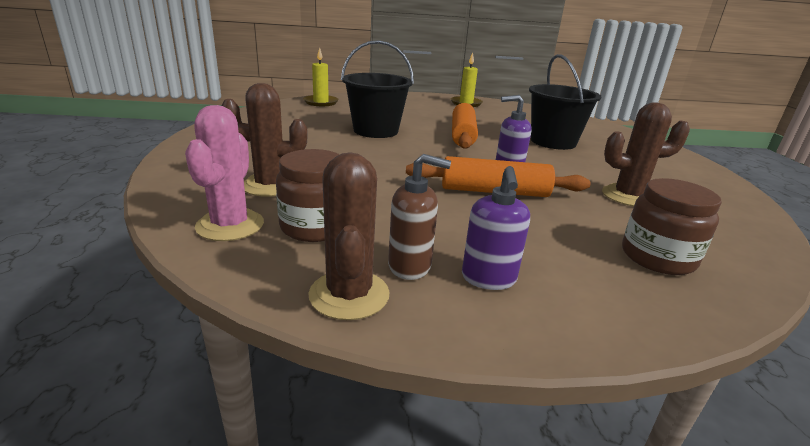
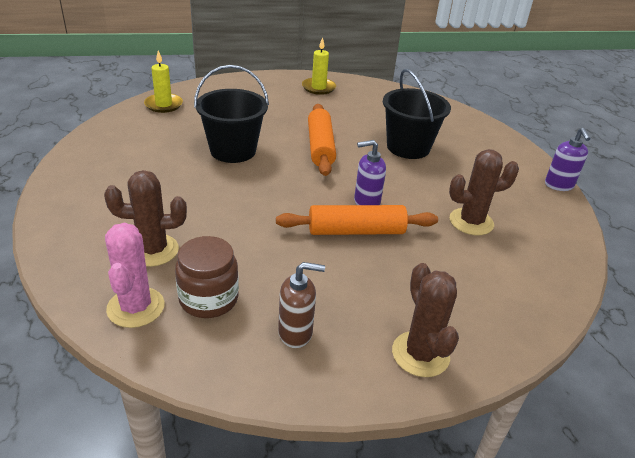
camera: 10 degrees left, 10 degrees up
(349, 295) = (254, 369): brown cactus -> brown cactus (420, 354)
(488, 279) = (357, 337): purple soap dispenser -> purple soap dispenser (559, 185)
(657, 257) = (486, 295): brown jar -> none

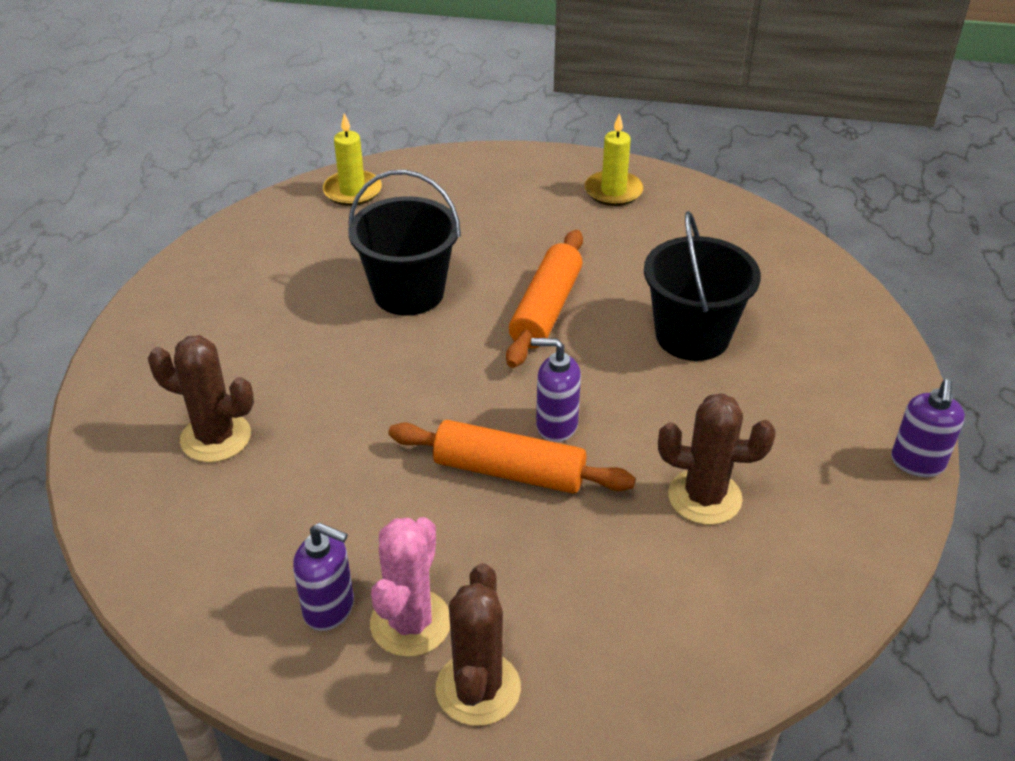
camera: 25 degrees right, 5 degrees up
(136, 307) = (154, 517): pink cactus -> pink cactus (410, 623)
(208, 299) = (247, 528): brown jar -> none
(296, 333) = (329, 608): brown soap dispenser -> purple soap dispenser

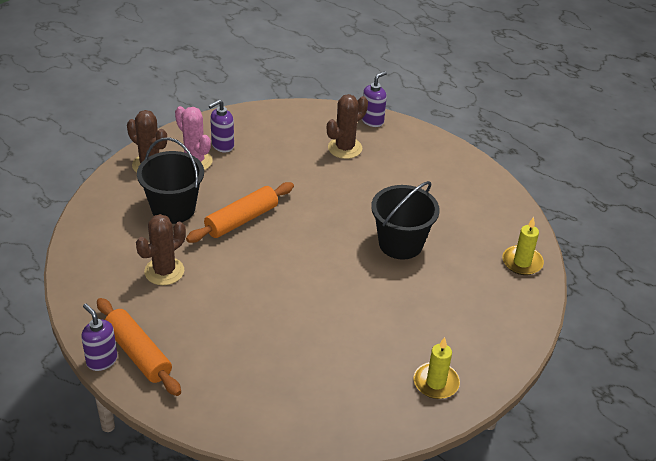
camera: 120 degrees right, 0 degrees up
(546, 309) = (342, 288): orange rolling pin -> orange rolling pin (138, 353)
(556, 425) = (254, 248): purple soap dispenser -> purple soap dispenser (372, 121)
(692, 336) = (268, 334): black bucket -> black bucket (173, 209)

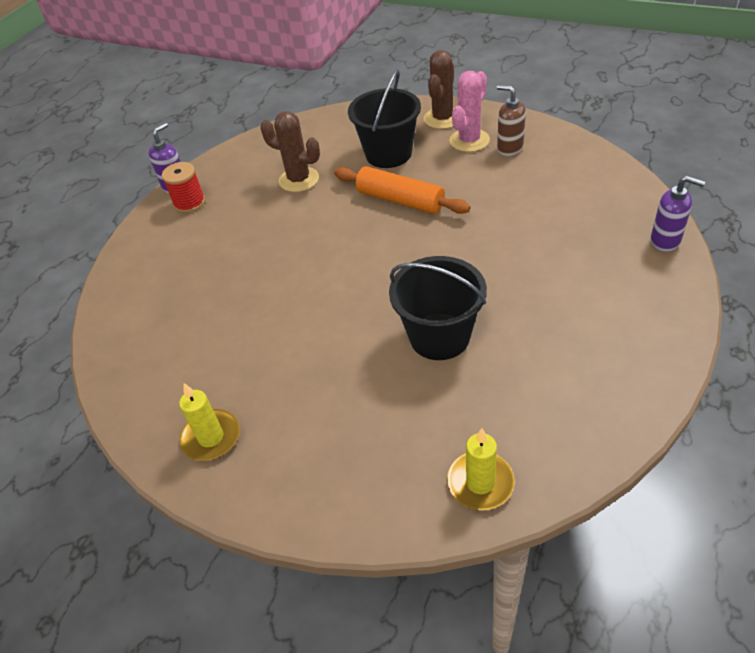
camera: 80 degrees right, 5 degrees up
(138, 353) = (189, 203): orange rolling pin -> red spool
(222, 145) = (509, 148): purple soap dispenser -> brown soap dispenser
(345, 148) = (586, 234): brown cactus -> none

